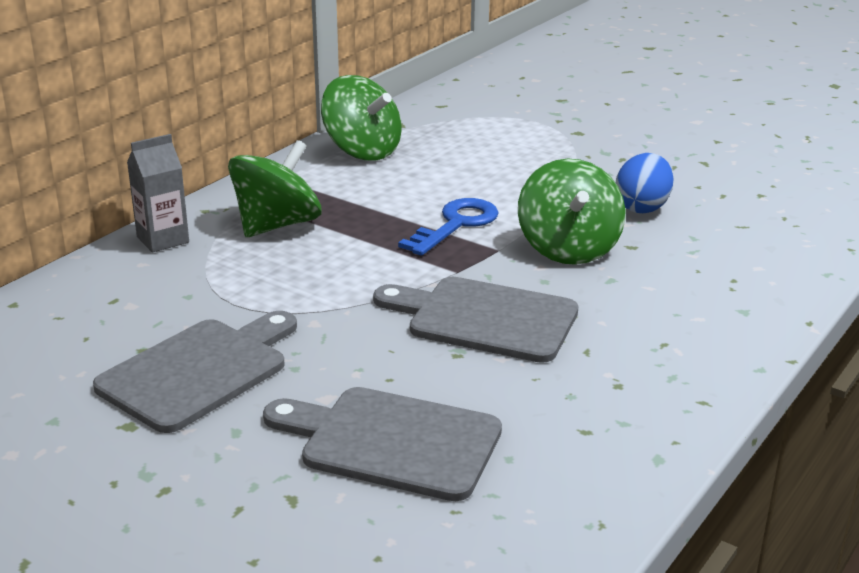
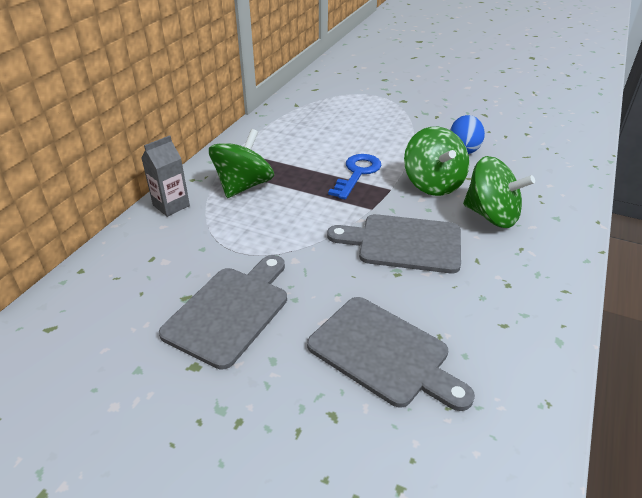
camera: 10 degrees left, 10 degrees up
(362, 151) = (278, 125): green spinning top -> green spinning top (491, 215)
(392, 442) = (383, 353): grey cutting board -> grey cutting board turned 150 degrees counterclockwise

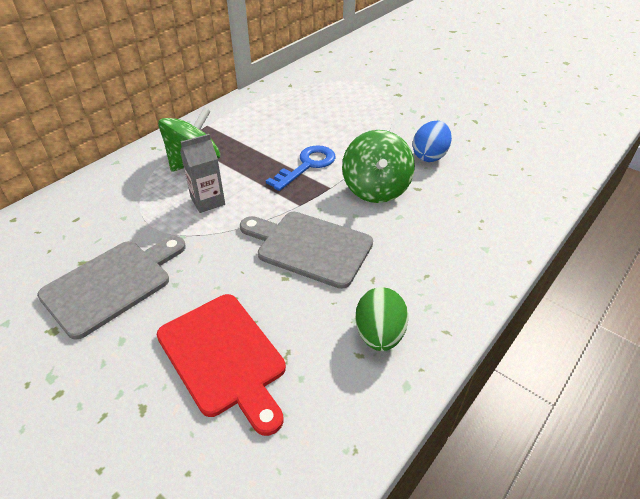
camera: 15 degrees right, 5 degrees up
(171, 205) = (120, 170): grey carton -> grey carton (208, 201)
(383, 353) = (224, 357): grey cutting board -> red cutting board
(491, 215) = (416, 233): green spinning top -> none
(511, 304) = (379, 334): none -> green egg

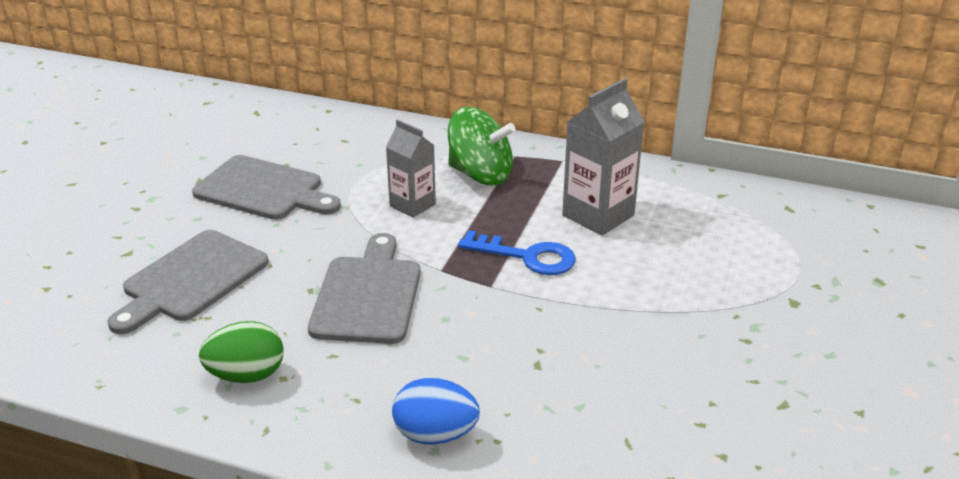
camera: 70 degrees right, 10 degrees down
(224, 357) = (191, 279): red cutting board -> grey cutting board
(280, 128) = (598, 215): none -> grey carton
(376, 189) = (512, 325): green spinning top -> none
(429, 156) = (629, 364): blue egg -> blue egg (435, 435)

